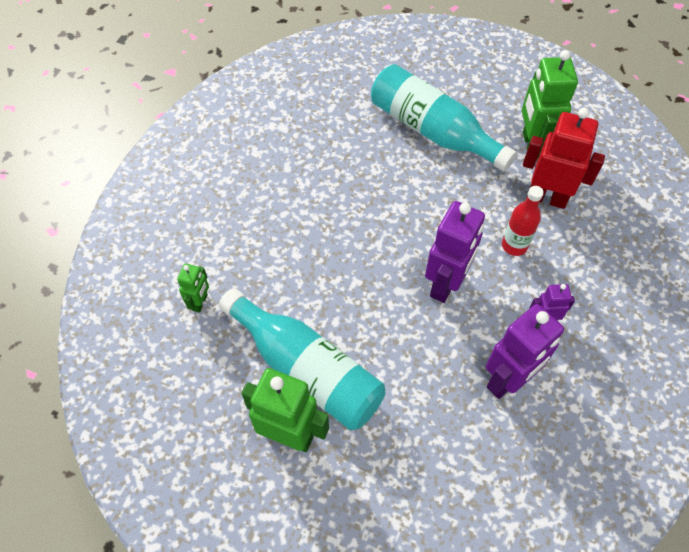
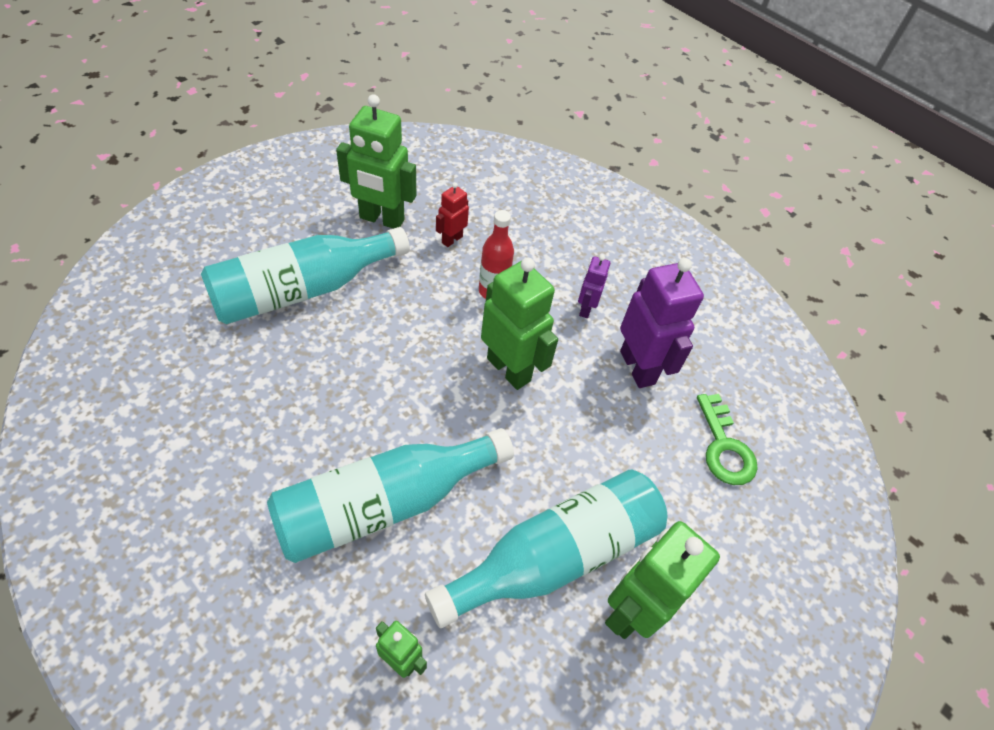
camera: 75 degrees left, 5 degrees down
(296, 250) = (384, 503): none -> turquoise bottle
(446, 284) = (509, 369): purple robot -> green robot
(467, 474) = (724, 447): none -> green key
(547, 197) = (452, 239): red robot -> red robot, size x0.52

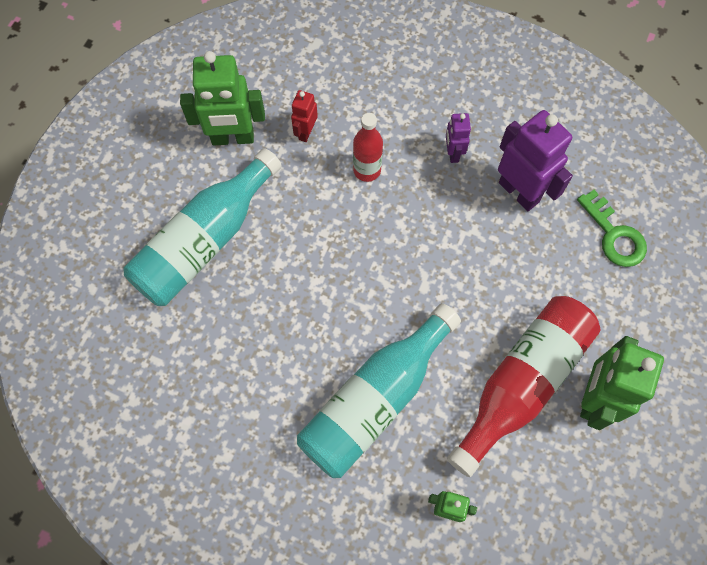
camera: 15 degrees left, 15 degrees up
(509, 369) = (415, 240): green robot -> none
(555, 556) = (521, 383): turquoise bottle -> red bottle

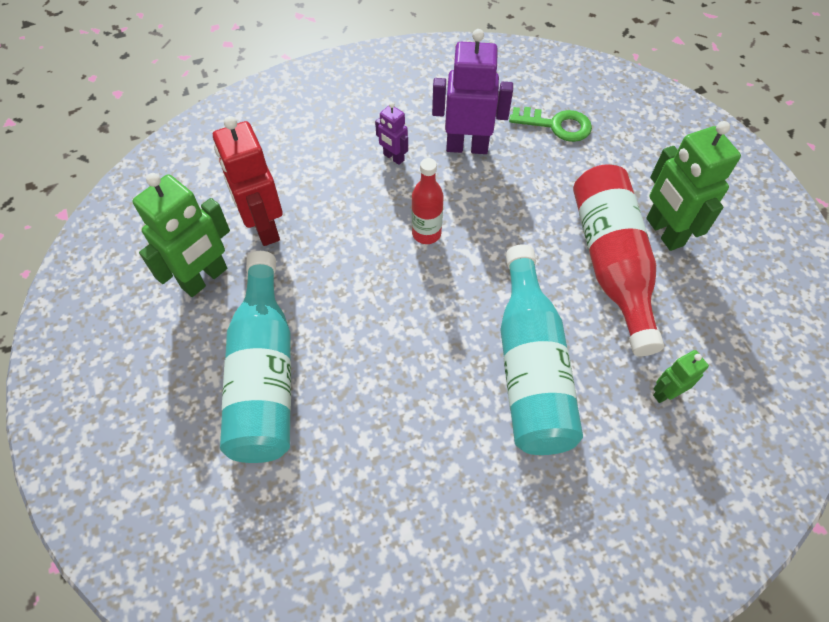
camera: 45 degrees left, 10 degrees down
(306, 132) = (264, 227): red robot -> red robot, size x1.93
(367, 170) = (342, 216): red bottle -> red bottle (426, 233)

